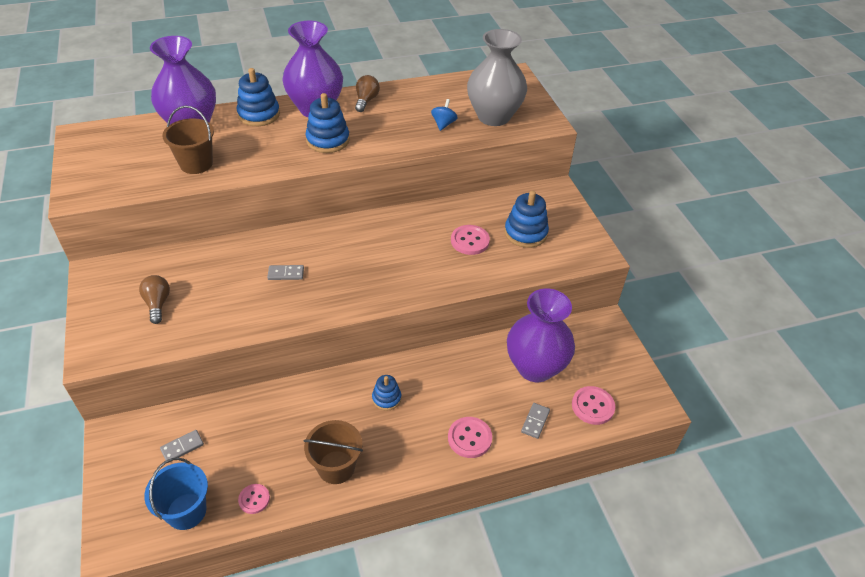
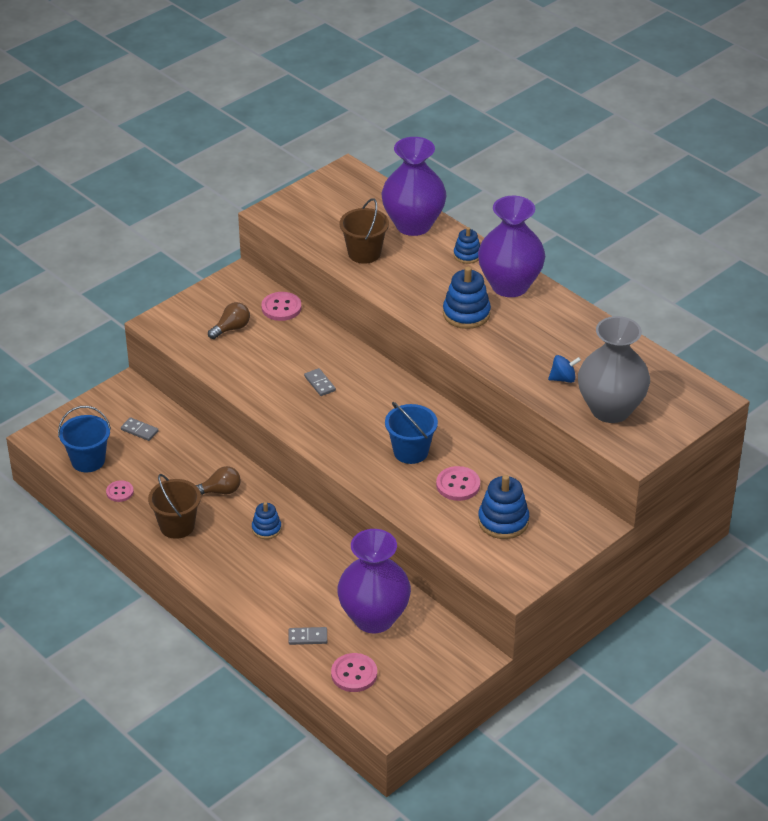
camera: 65 degrees right, 5 degrees down
(259, 114) = (467, 255): blue stacking toy -> blue stacking toy, size x0.61
(366, 100) = (555, 312): brown light bulb -> brown light bulb (220, 491)
(413, 252) = (410, 452): none -> blue bucket
(469, 438) = (259, 598): pink button -> pink button (281, 308)

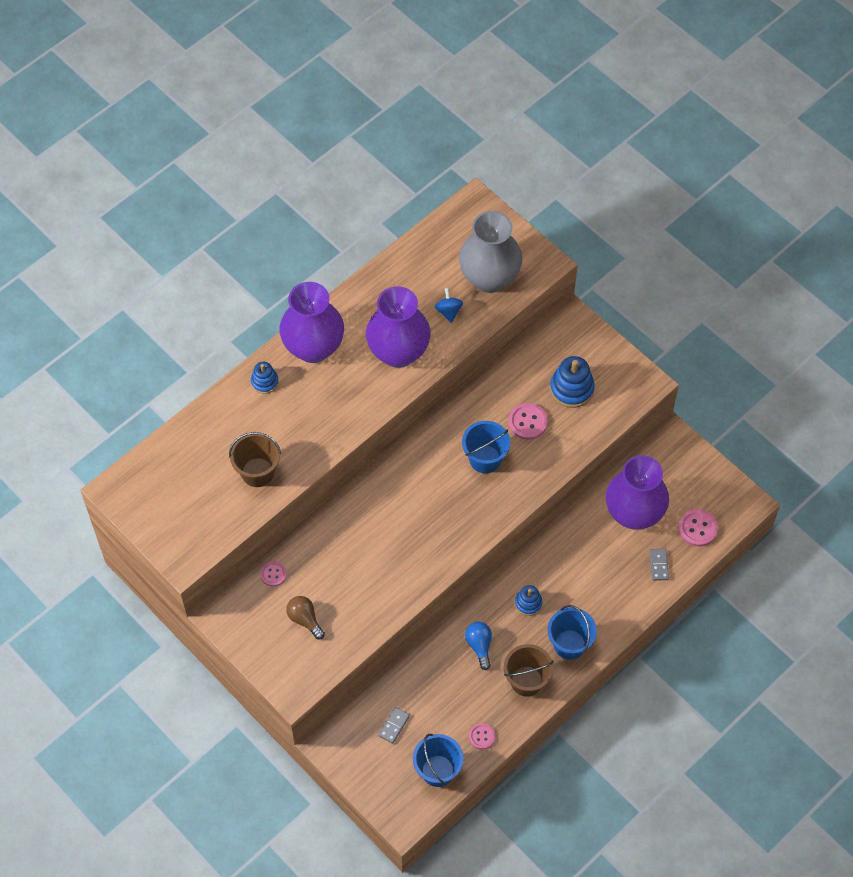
camera: 90 degrees left, 20 degrees up
(216, 560) = (569, 644): none -> blue bucket
(220, 491) = (479, 646): brown light bulb -> blue light bulb
(281, 308) = (273, 574): pink button -> pink button, size x0.64
(320, 383) = (390, 536): grey domino -> none
(413, 225) = (212, 428): purple vase -> purple vase (398, 352)
(466, 314) = (355, 385): blue stacking toy -> none

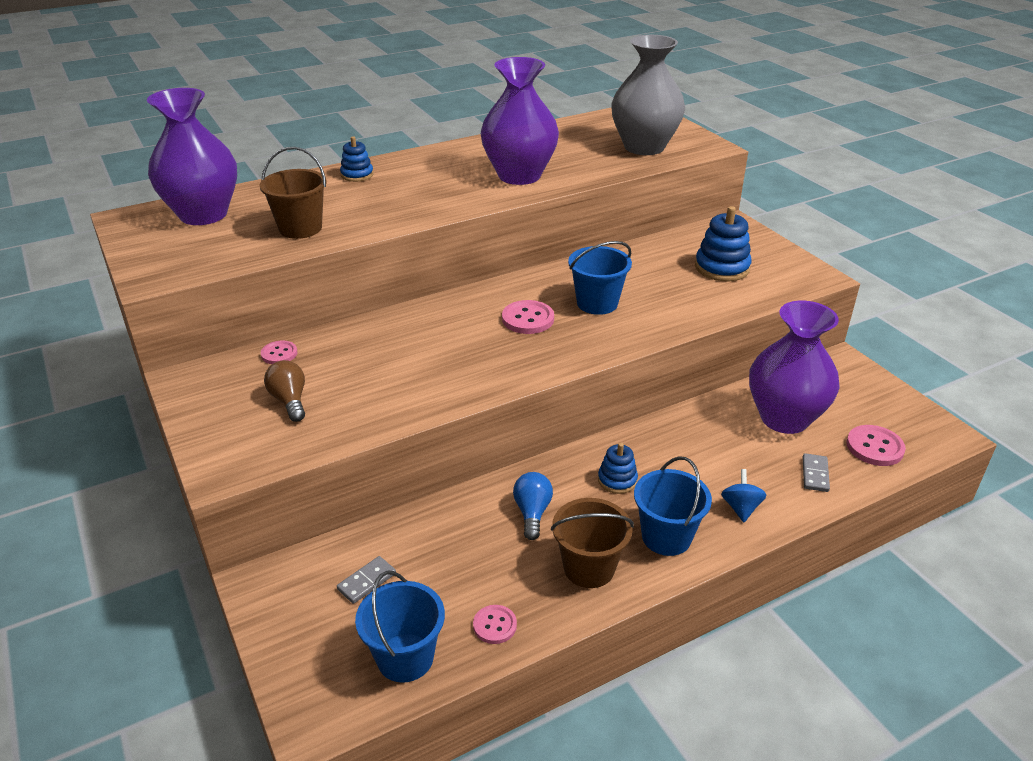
camera: 15 degrees right, 25 degrees down
(313, 347) = (426, 162): purple vase -> purple vase (203, 214)
(448, 311) = (589, 159): blue spinning top -> blue spinning top (741, 508)
(527, 422) = (660, 284): pink button -> pink button (528, 319)

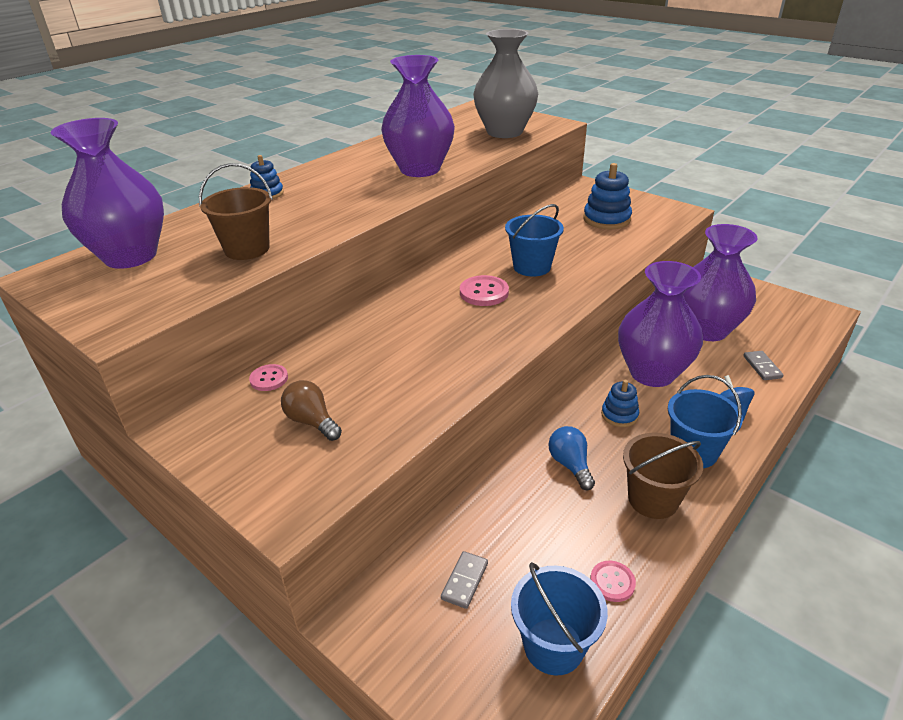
camera: 20 degrees left, 0 degrees up
(685, 448) = (652, 373): none -> purple vase
(874, 447) = (785, 334): pink button -> none

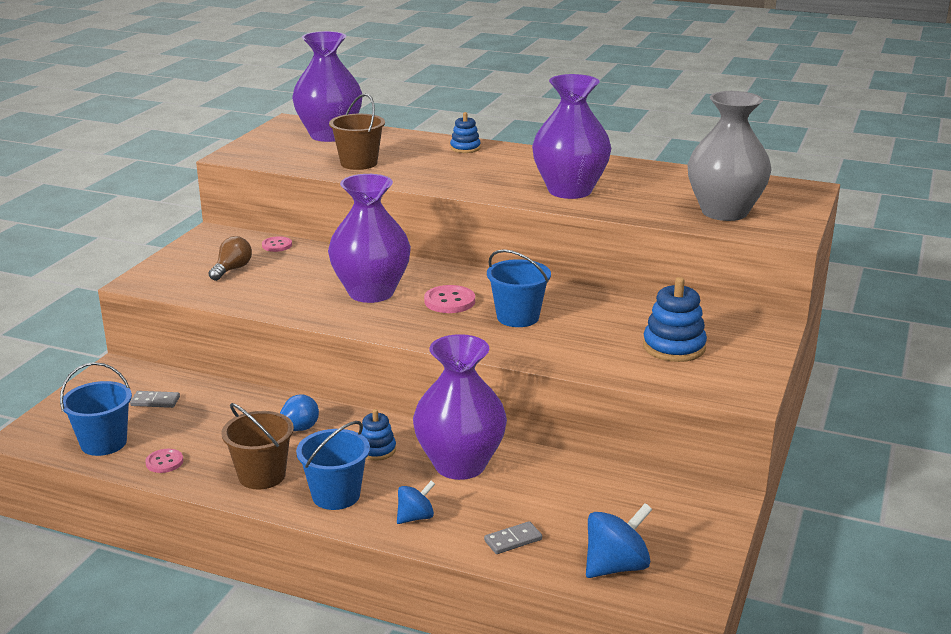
camera: 70 degrees right, 10 degrees down
(706, 329) = (575, 498): purple vase -> purple vase (371, 292)
(791, 331) = (616, 566): none -> blue spinning top

